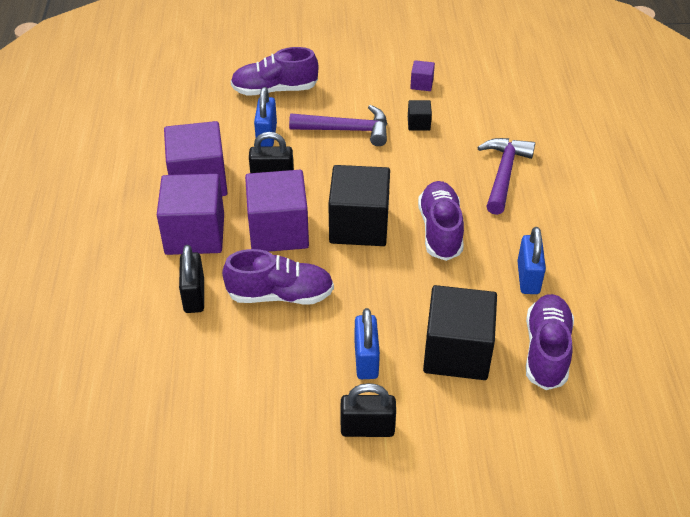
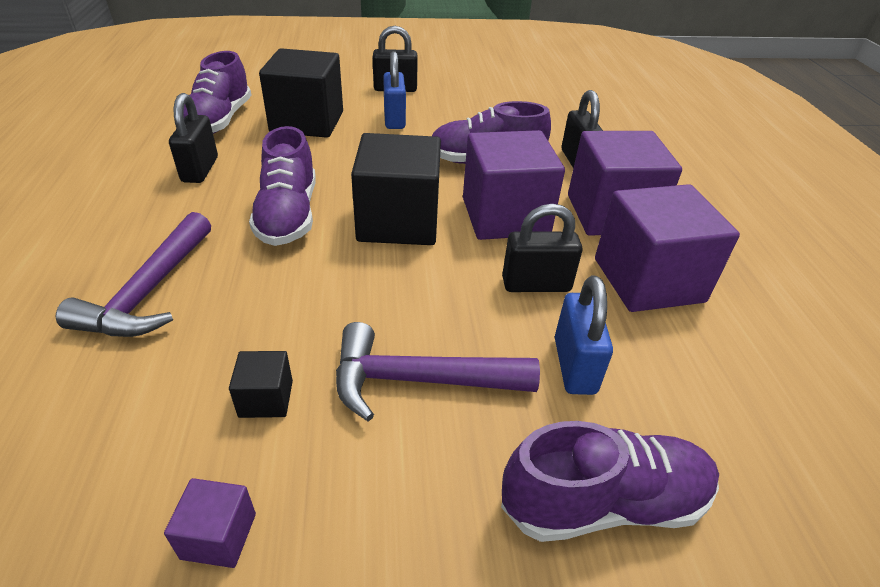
camera: 175 degrees right, 5 degrees down
(528, 278) = (200, 170): blue padlock -> black padlock

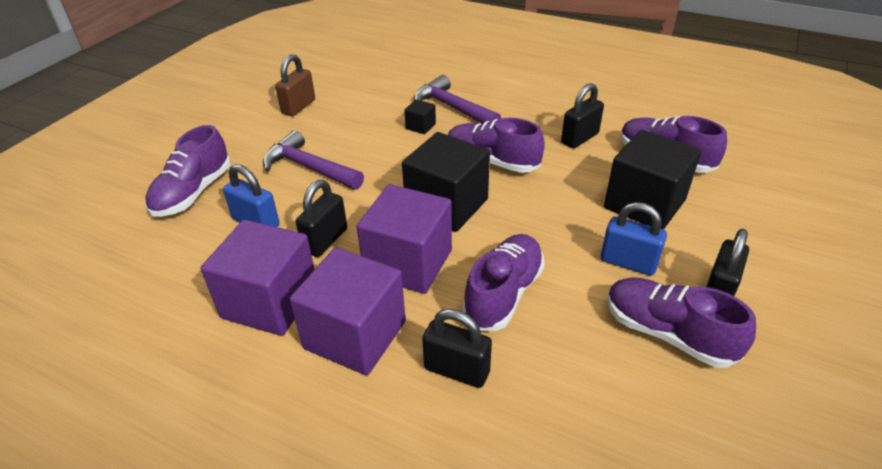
camera: 125 degrees right, 0 degrees up
(200, 170) = (579, 138): black padlock -> black padlock turned 75 degrees counterclockwise
(219, 536) = (298, 107): purple cube -> brown padlock
(266, 399) = (347, 126): black cube -> black cube (420, 126)
(419, 380) = (309, 168): purple hammer -> purple hammer turned 90 degrees counterclockwise
(453, 100) = (668, 334): none -> purple shoe

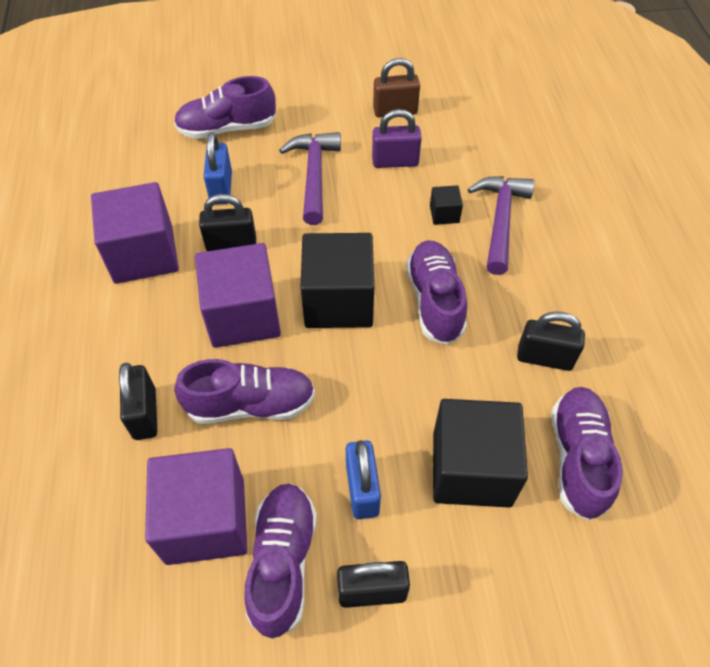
camera: 55 degrees right, 15 degrees up
(346, 126) = (395, 161): none -> purple padlock
(355, 335) = (142, 327): purple cube -> purple cube (205, 520)

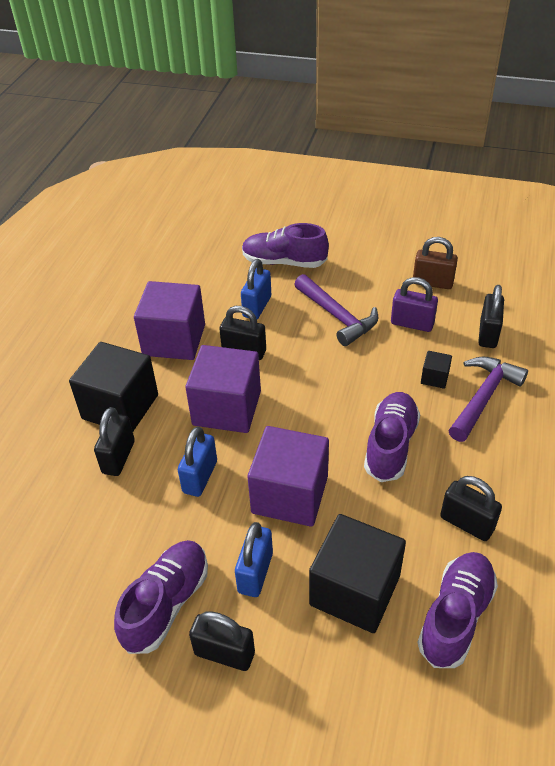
camera: 25 degrees right, 10 degrees down
(205, 520) = (124, 550): purple cube -> purple cube (290, 494)
(250, 404) = (200, 477): purple shoe -> blue padlock
(314, 175) = (337, 316): purple hammer -> purple hammer turned 120 degrees clockwise
(338, 301) = (308, 420): black cube -> black cube (120, 407)
(474, 152) = (488, 334): none -> black padlock

